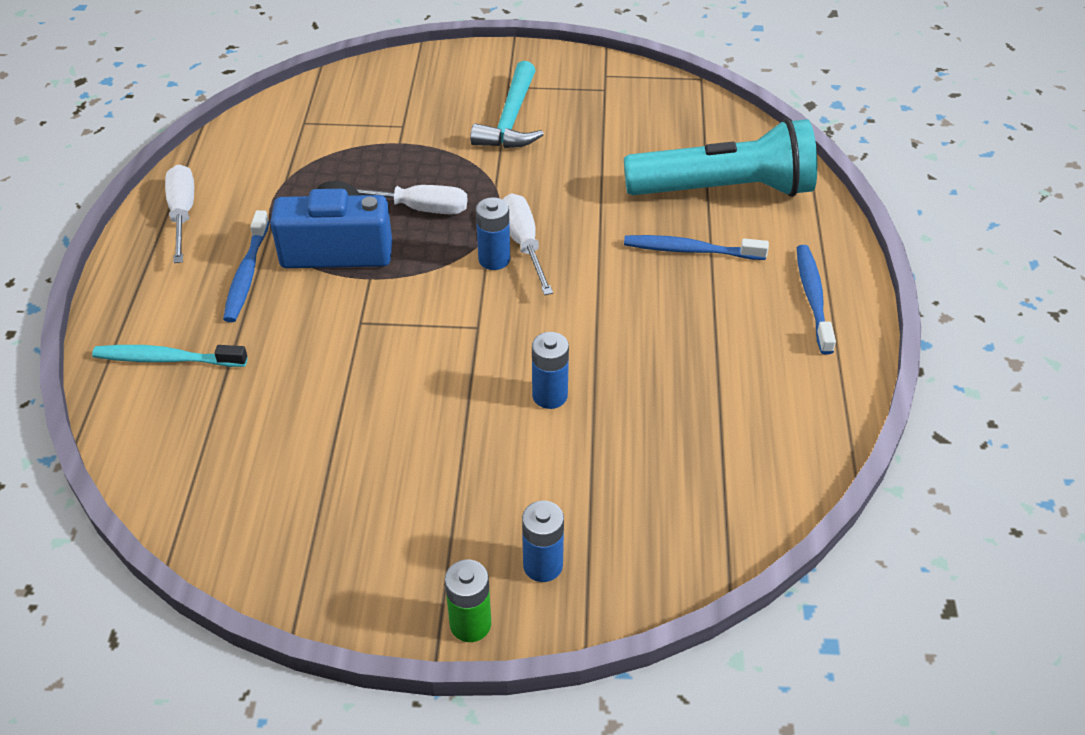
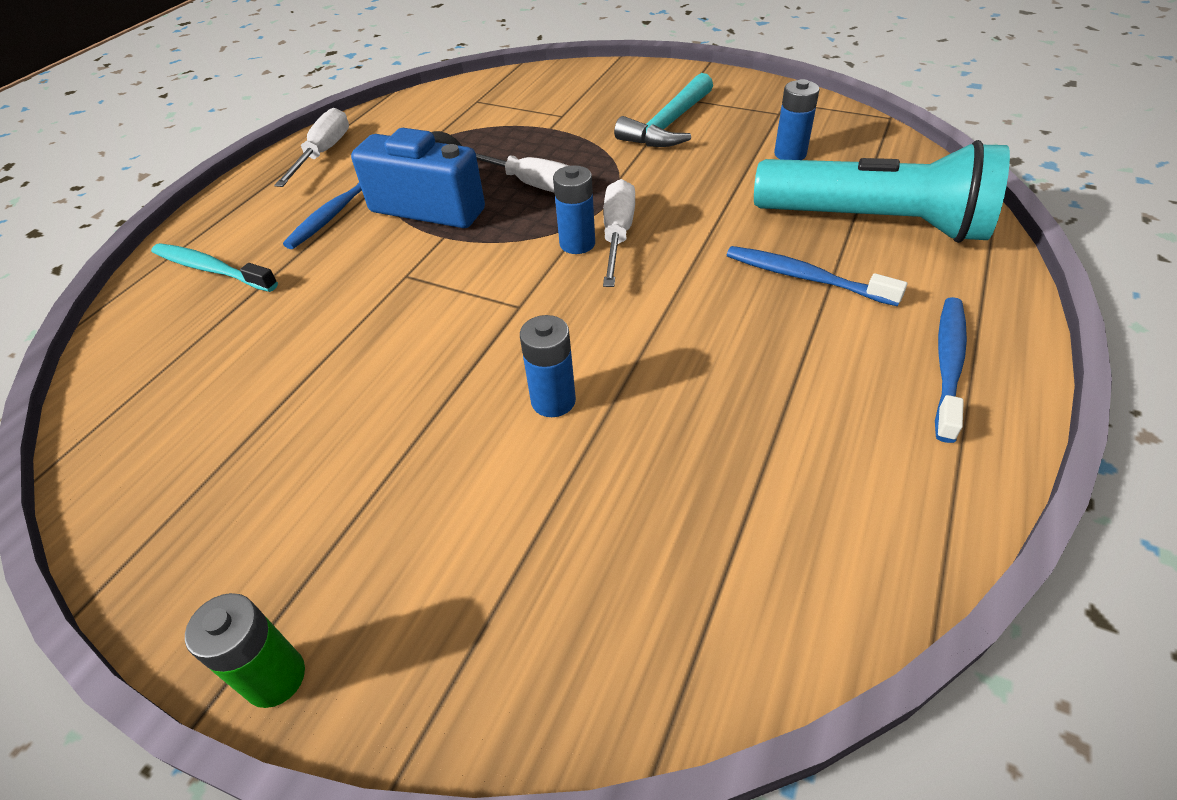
camera: 25 degrees right, 0 degrees up
(543, 565) = (416, 623): blue battery -> blue battery (790, 154)

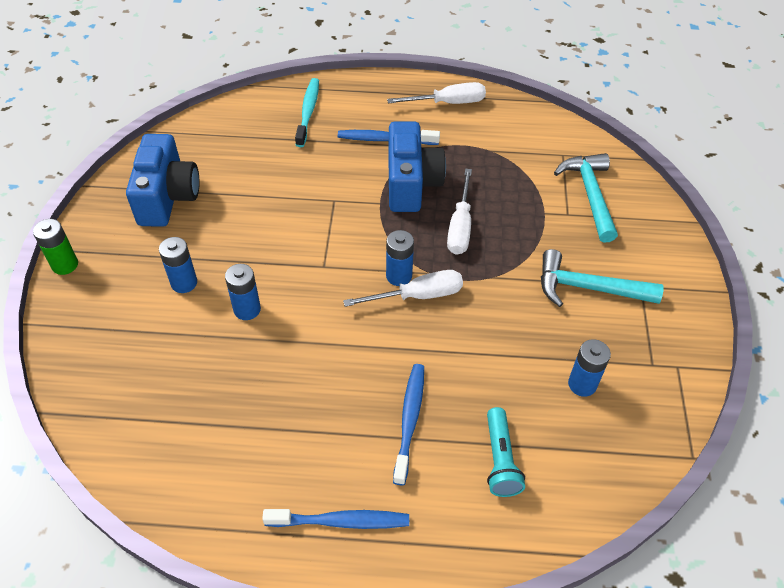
camera: 65 degrees right, 5 degrees up
(235, 469) = (168, 197): none -> blue camera
(451, 474) = (184, 283): none -> blue battery
(546, 98) = (590, 195): none -> turquoise hammer
(874, 223) = (500, 460): turquoise flashlight -> turquoise flashlight, size x0.47

